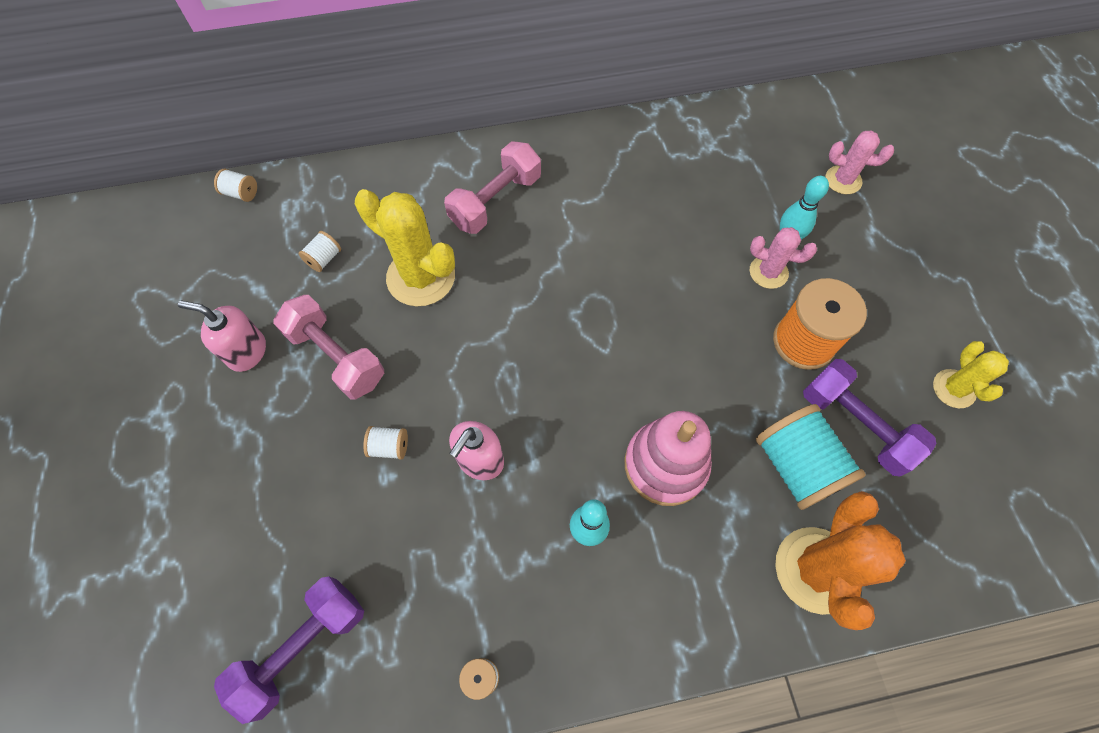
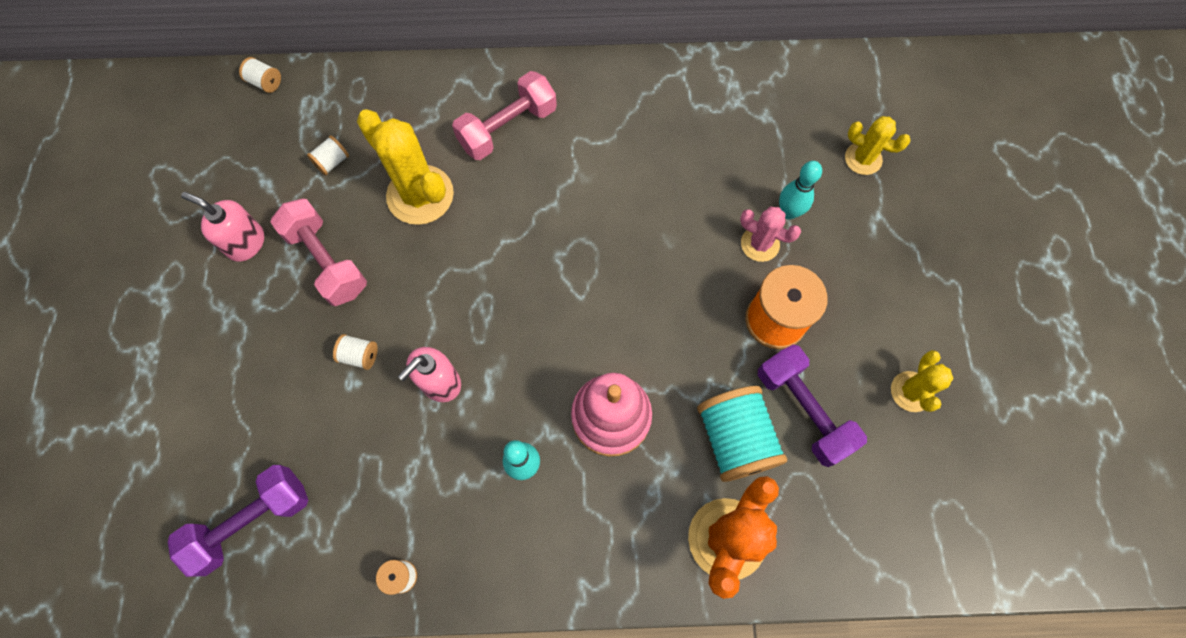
camera: 10 degrees right, 5 degrees up
(843, 180) = (863, 159): pink cactus -> yellow cactus

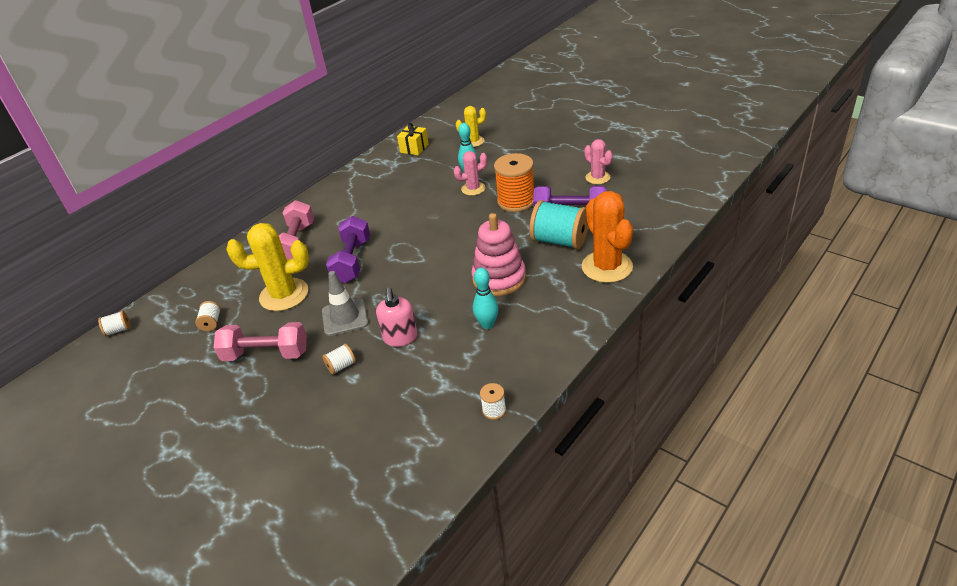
camera: 45 degrees left, 30 degrees down
(246, 243) = (202, 388): pink soap dispenser -> none
(252, 521) = (380, 472): purple dumbbell -> purple dumbbell (352, 261)
(430, 293) = (345, 317): none -> grey traffic cone
(787, 96) = (414, 148): none -> yellow gift
(911, 391) = (597, 177): yellow cactus -> pink cactus

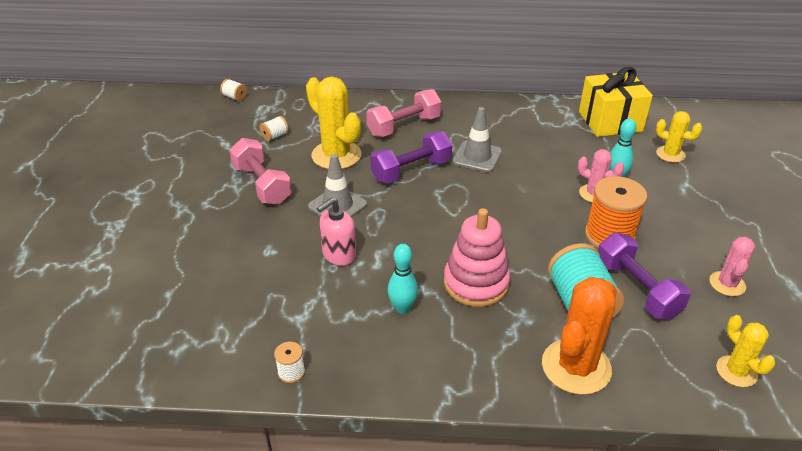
camera: 50 degrees right, 0 degrees up
(341, 366) = (278, 236): white spool -> none
(376, 222) = (477, 157): none -> grey traffic cone
(414, 148) = (610, 121): yellow gift -> yellow gift, size x1.83
(660, 208) = (736, 371): none -> yellow cactus

